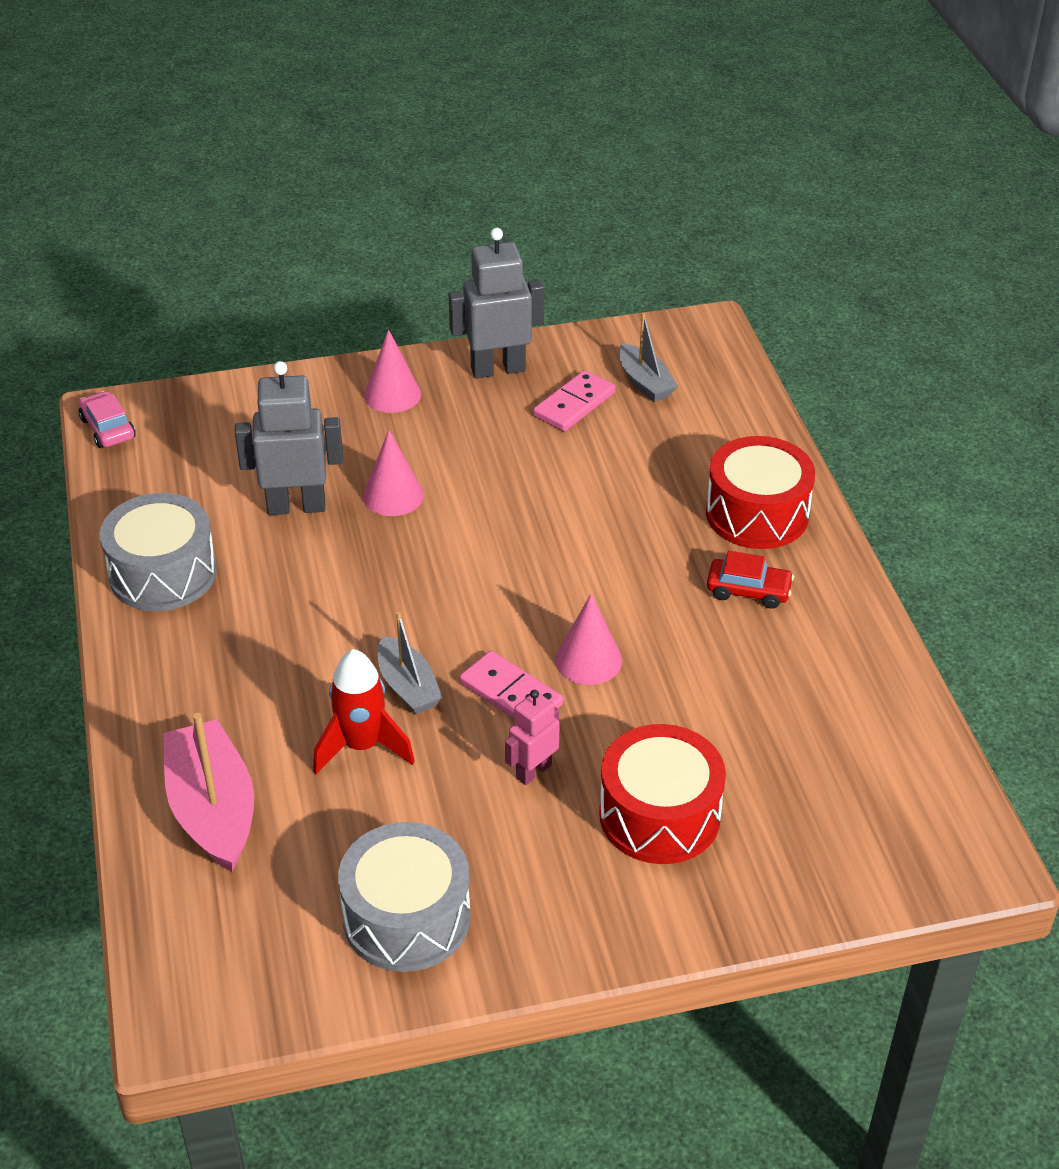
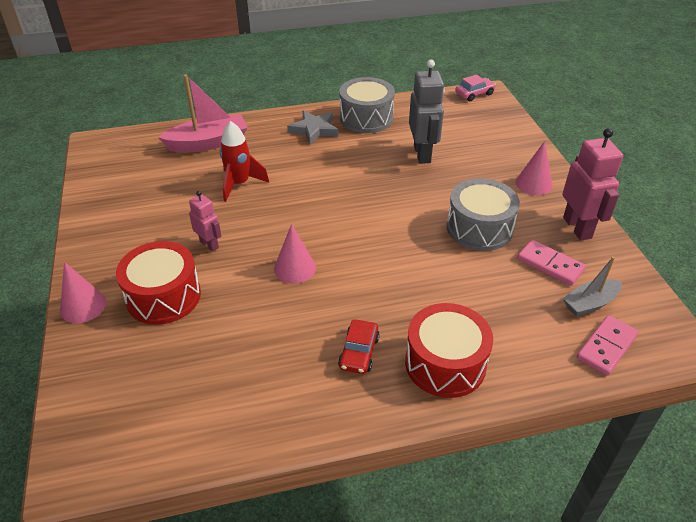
camera: 90 degrees right, 0 degrees up
(191, 647) = (314, 130): none -> grey star
(393, 495) = (437, 187): pink cone -> pink cone (83, 306)
(406, 917) = (125, 202): grey drum -> grey drum (479, 228)
(408, 686) = (280, 197): grey boat -> none
(498, 369) = (577, 227): grey robot -> pink robot
(511, 694) = (270, 235): pink domino -> pink domino (606, 347)

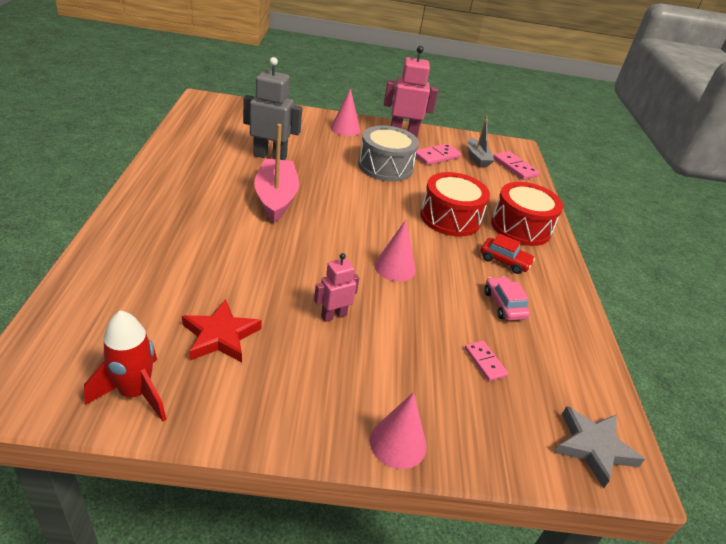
camera: 80 degrees left, 5 degrees down
(163, 296) = (404, 366): red drum -> red drum (450, 218)
(165, 197) = (220, 336): none -> red star
(185, 350) = (485, 362): none -> pink domino
(208, 143) = (127, 276): pink boat -> pink boat (276, 198)
(239, 184) = (237, 271): red rocket -> red rocket (135, 393)
(314, 130) = (173, 197): grey star -> grey star (593, 447)
(366, 118) = (182, 163): grey drum -> none
(474, 94) = (198, 104): pink car -> pink car (504, 304)

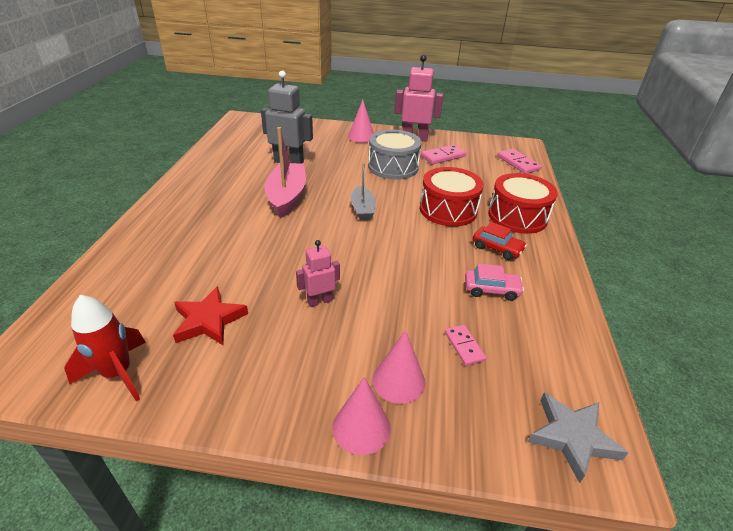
camera: 10 degrees right, 0 degrees up
(395, 267) = (387, 256): pink cone -> pink cone (399, 381)
(477, 158) = (482, 156): grey boat -> grey boat (362, 209)
(504, 304) = (491, 289): pink car -> pink car turned 105 degrees clockwise

